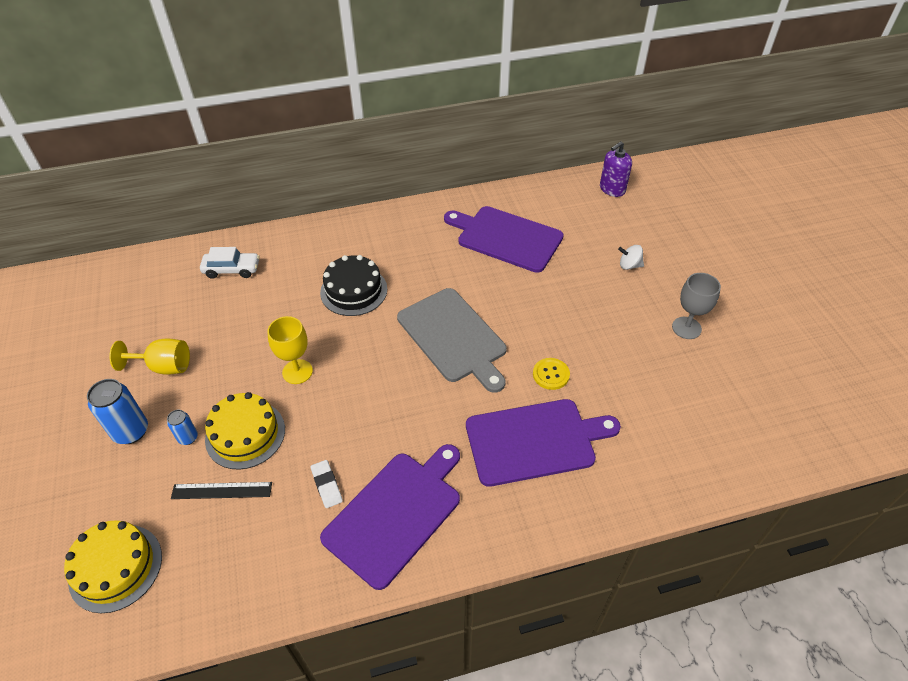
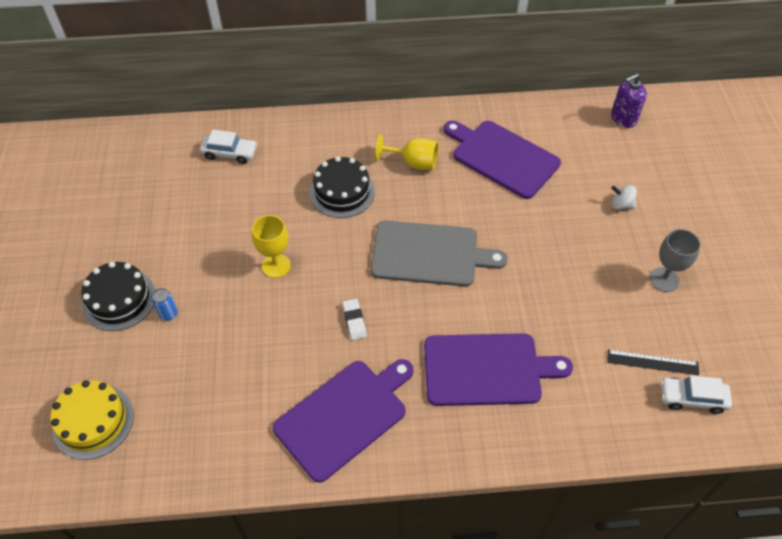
camera: 10 degrees right, 5 degrees up
(131, 431) = (119, 299): blue can -> black cake
(164, 366) = (155, 242): yellow goblet -> yellow goblet (413, 163)
(222, 490) = (192, 368): black ruler -> black ruler (652, 362)
(245, 434) = (220, 319): yellow cake -> none
(327, 485) = (286, 379): white eraser -> white eraser (354, 321)
(453, 337) = (429, 254): grey cutting board -> grey cutting board turned 60 degrees counterclockwise
(551, 374) = (516, 306): yellow button -> none
(742, 436) = (692, 398): none -> white car

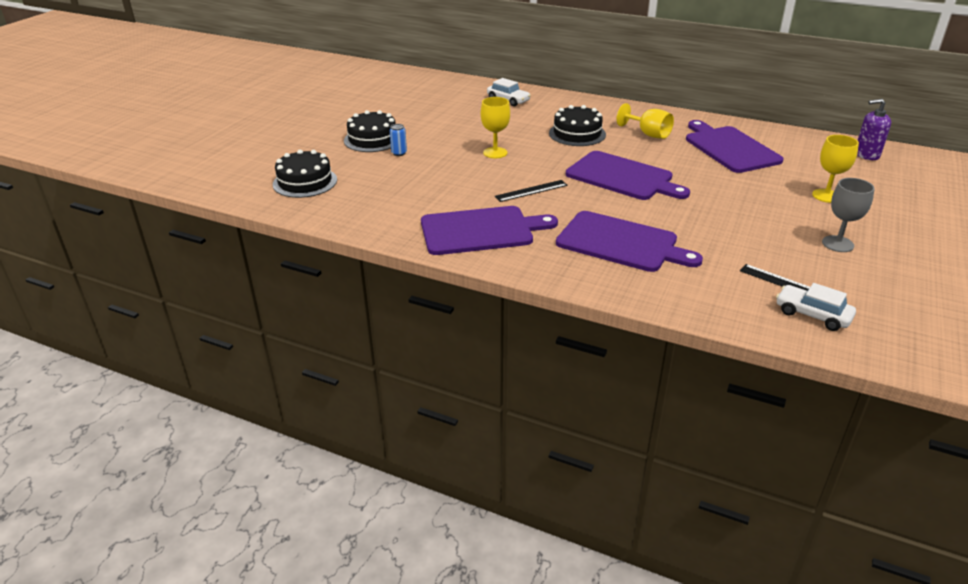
camera: 30 degrees right, 20 degrees down
(93, 421) = (305, 182): yellow cake -> black cake
(354, 321) = (531, 191): white eraser -> black ruler
(429, 254) = (622, 177): grey cutting board -> purple cutting board
(621, 205) = (826, 196): white spinning top -> yellow goblet

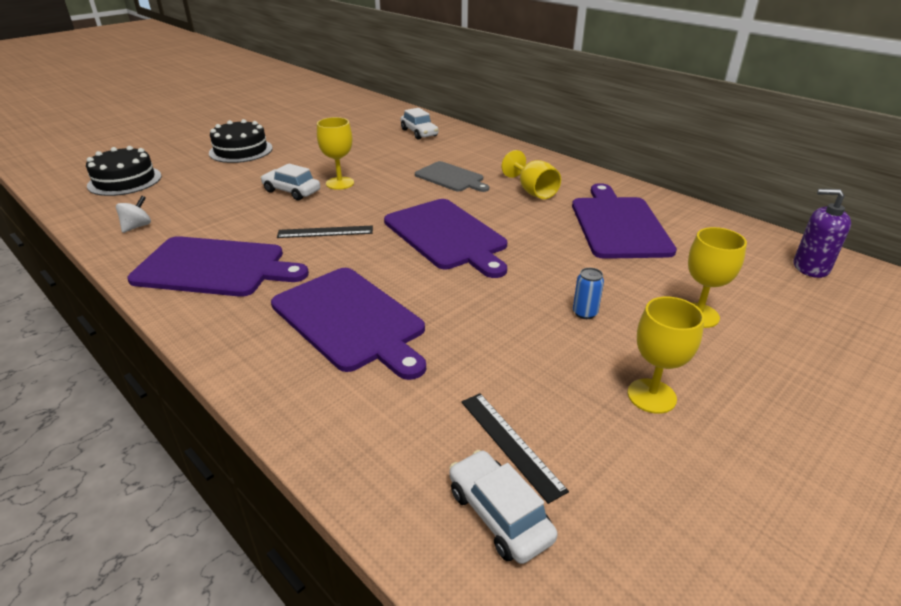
camera: 20 degrees right, 0 degrees up
(374, 215) = (137, 226): none -> white spinning top
(399, 153) = (246, 168): blue can -> blue can (585, 313)
(464, 166) = (291, 191): none -> white car
(577, 134) = (451, 178): black cake -> grey cutting board
(837, 244) = (651, 396): grey goblet -> yellow goblet

